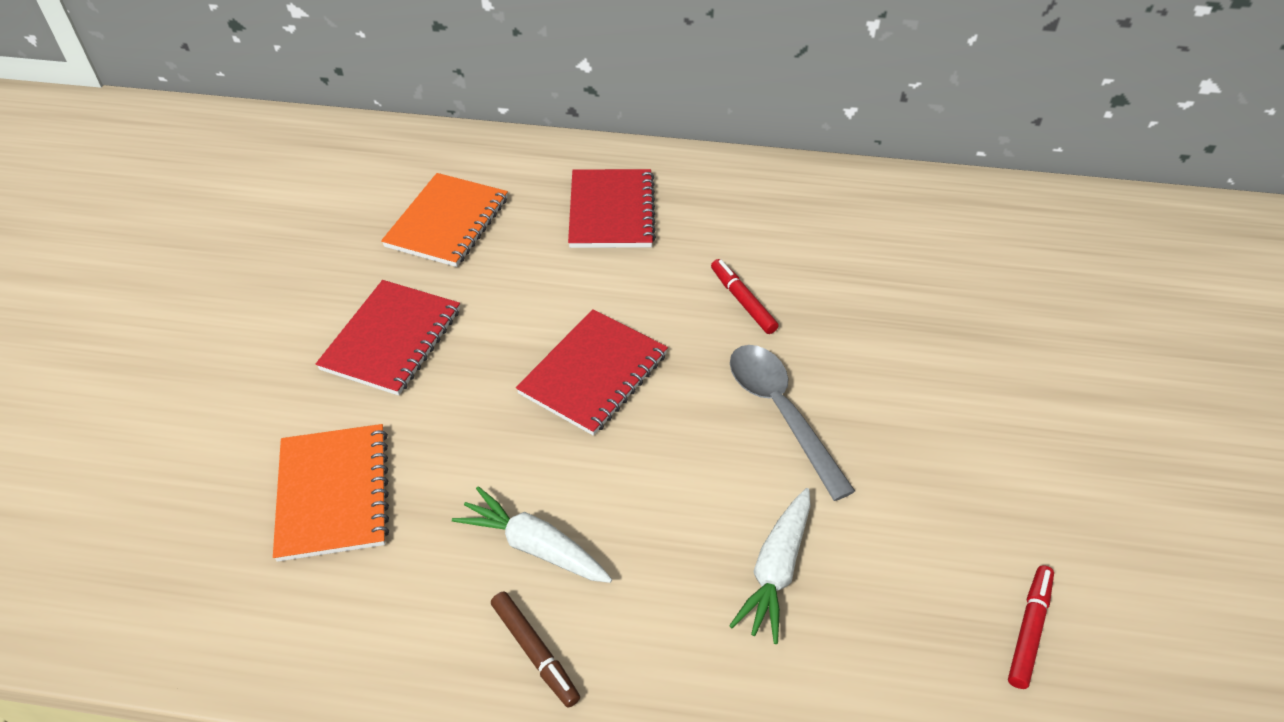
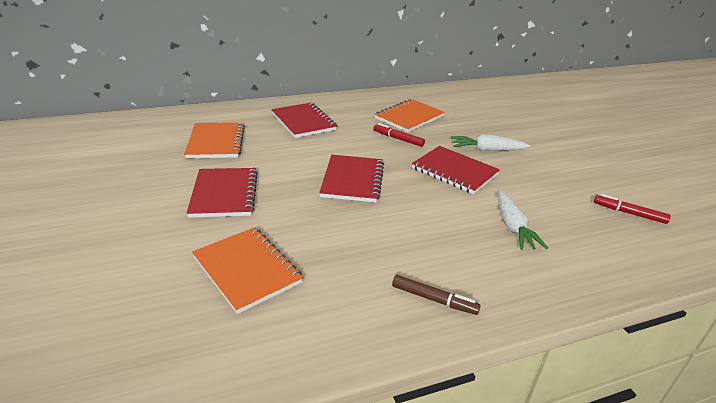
camera: 30 degrees left, 15 degrees down
(534, 546) = (389, 255): white carrot -> white carrot (487, 150)
(780, 412) = (454, 171): grey spoon -> red notebook
(808, 251) = (409, 117): none -> orange notebook
(1029, 629) = (629, 213): red marker -> red marker turned 60 degrees counterclockwise

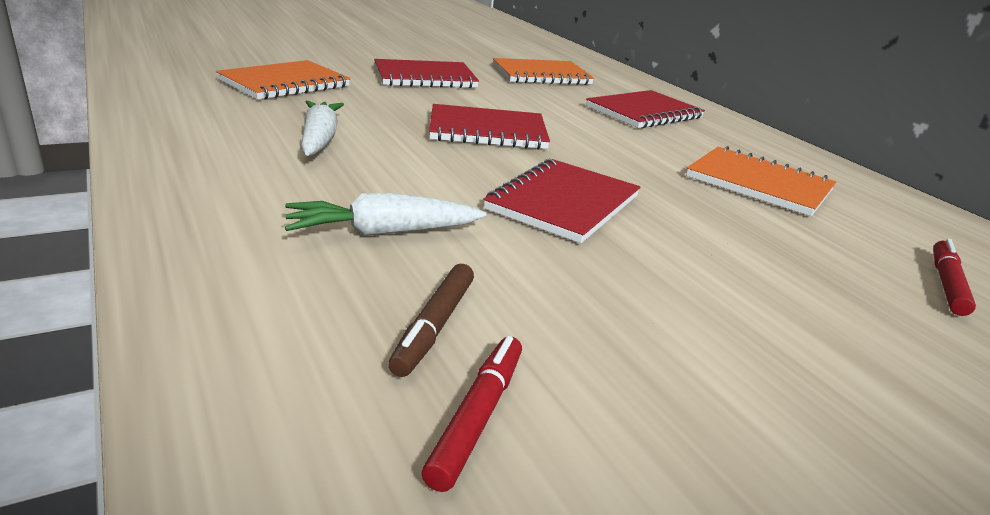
camera: 80 degrees right, 5 degrees down
(398, 139) = (652, 168): red marker -> red marker (946, 284)
(434, 299) = (204, 154): brown marker -> brown marker (434, 326)
(487, 150) = (689, 248): white carrot -> white carrot (319, 139)

